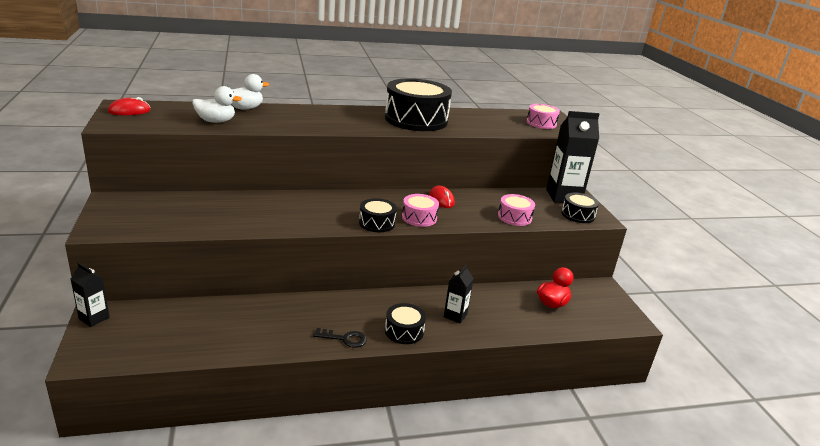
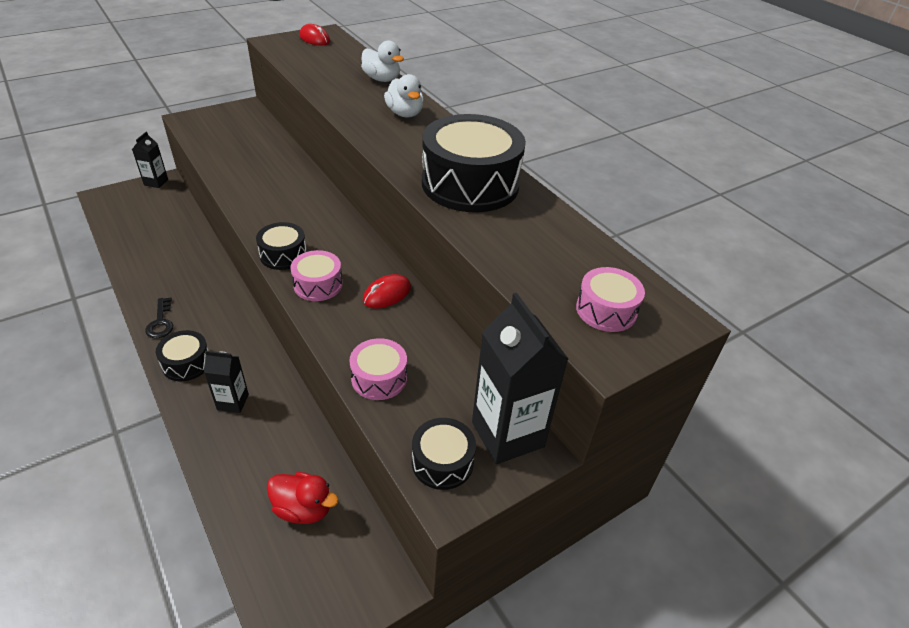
camera: 70 degrees right, 15 degrees up
(216, 121) = (326, 76): white duck -> white duck (405, 114)

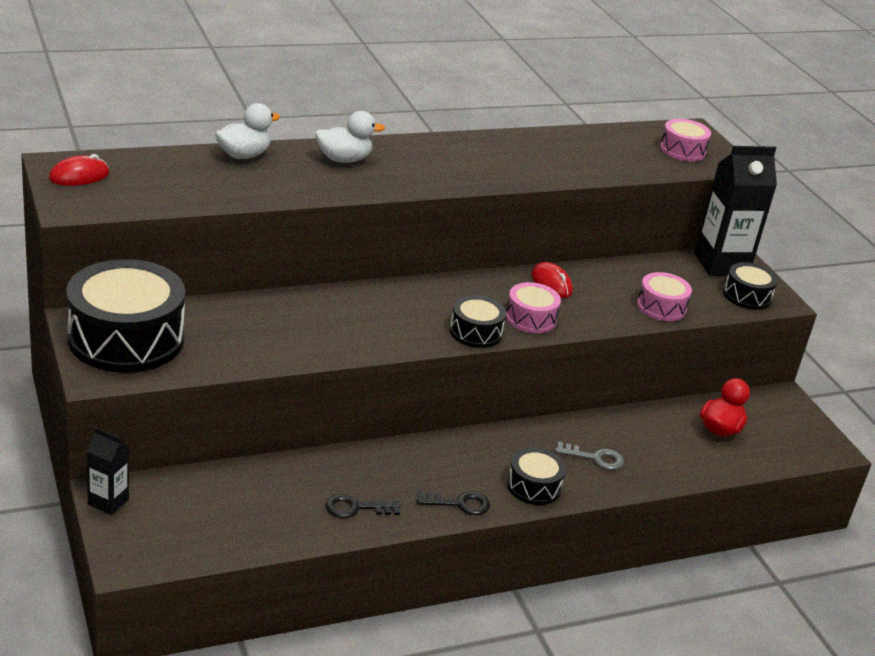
camera: 80 degrees left, 10 degrees down
(153, 272) = (356, 508): none -> black key
(233, 402) = (595, 458): black carton -> grey key
(470, 184) = (501, 158): black drum -> black drum (126, 339)

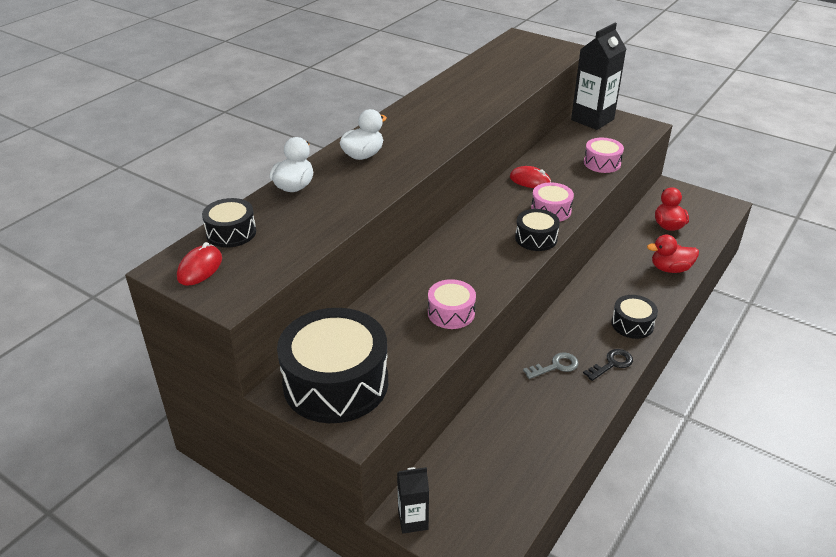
camera: 30 degrees left, 5 degrees up
(356, 508) = (563, 409): black key -> none
(595, 458) = (637, 284): grey key -> grey key (555, 366)
(656, 466) = (670, 269): none -> red duck
(682, 150) = (533, 52): pink drum -> pink drum (451, 313)
(747, 296) = (630, 132): black drum -> black drum (231, 232)

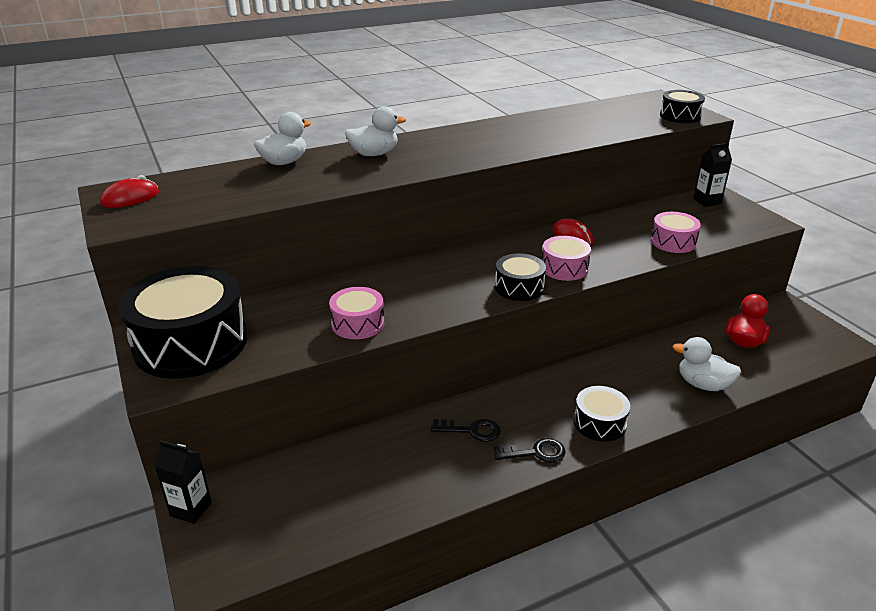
camera: 30 degrees right, 5 degrees down
(231, 232) = (189, 181): black drum -> black drum (680, 116)
(555, 366) = (471, 430): grey key -> black key
(592, 119) = (707, 201): black carton -> black carton, size x0.53
(670, 269) = (703, 384): red duck -> white duck

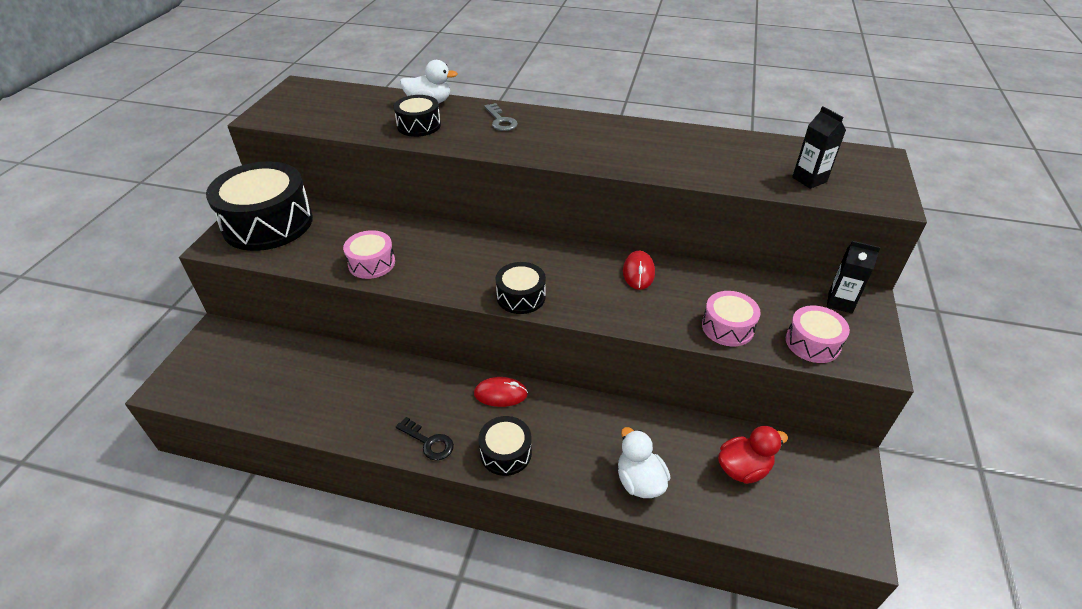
camera: 40 degrees right, 10 degrees up
(130, 198) = (299, 96): red mouse -> red mouse (500, 394)
(191, 509) = (208, 337): black carton -> black carton (809, 179)
(374, 154) = (500, 121): white duck -> grey key
(471, 430) = (411, 394): black key -> none
(564, 268) = (584, 299): pink drum -> pink drum (812, 343)
(680, 116) = (863, 191): black drum -> black drum (419, 125)

